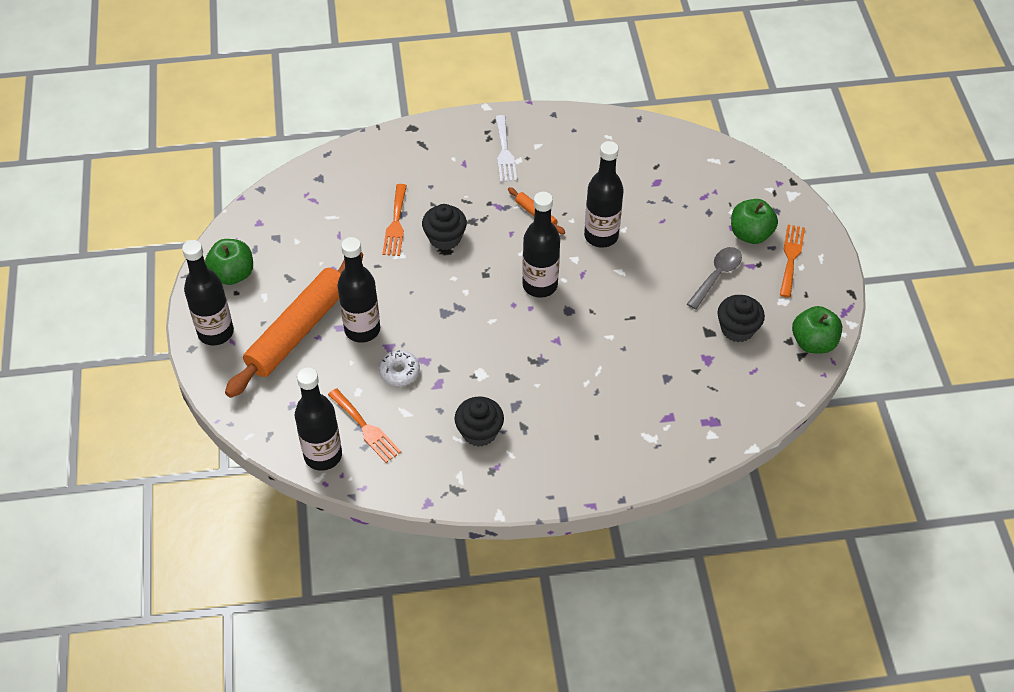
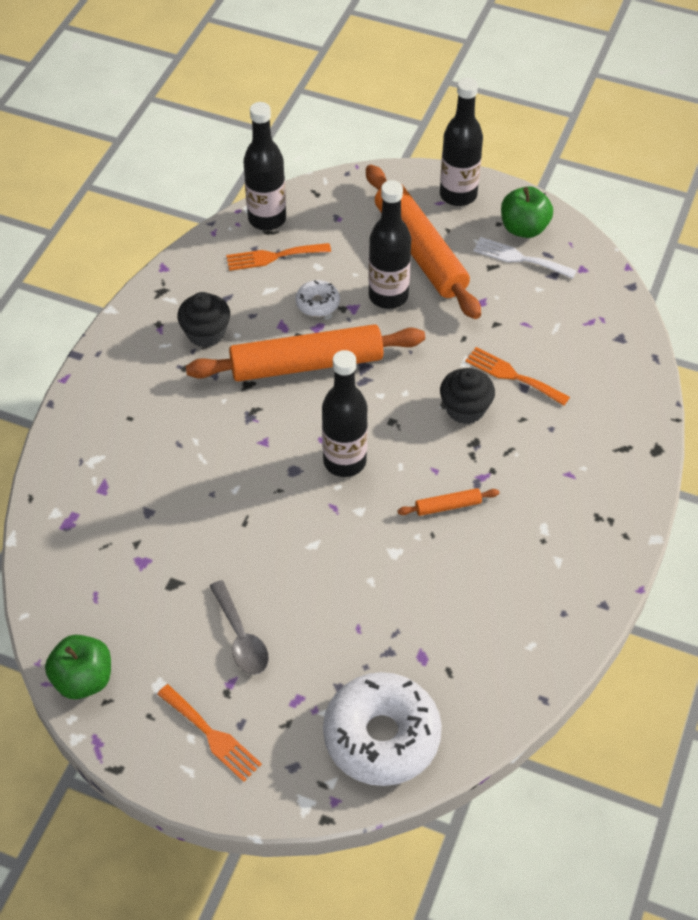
camera: 120 degrees right, 0 degrees up
(466, 349) = (306, 364): none -> orange rolling pin
(504, 152) = (565, 522): white fork -> white fork (519, 258)
(601, 236) = (375, 553): black bottle -> none
(723, 179) = (381, 736): none -> white donut
(737, 329) = (157, 614): black cupcake -> none
(750, 234) = (276, 712): green apple -> none

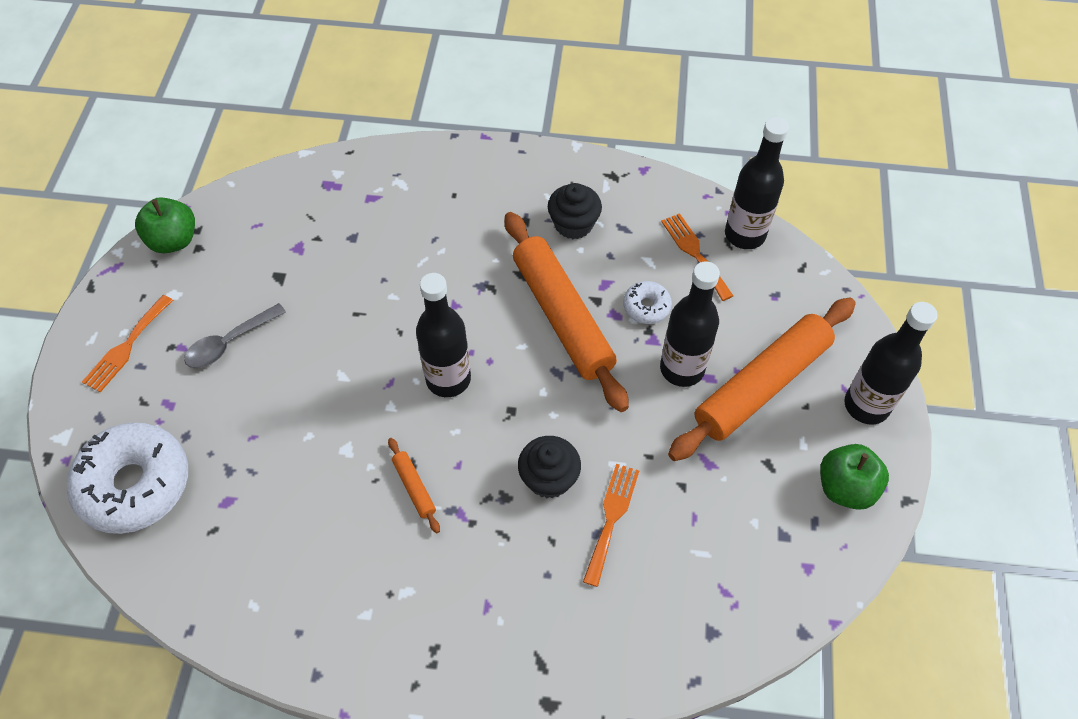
camera: 75 degrees right, 5 degrees up
(519, 258) = (794, 492): white fork -> none

